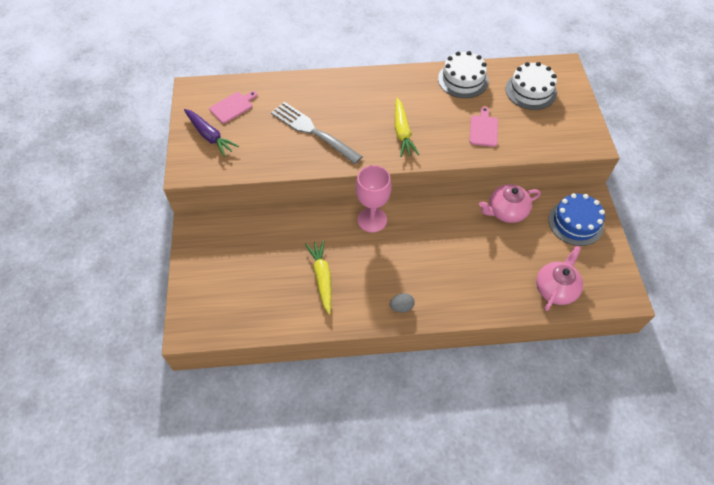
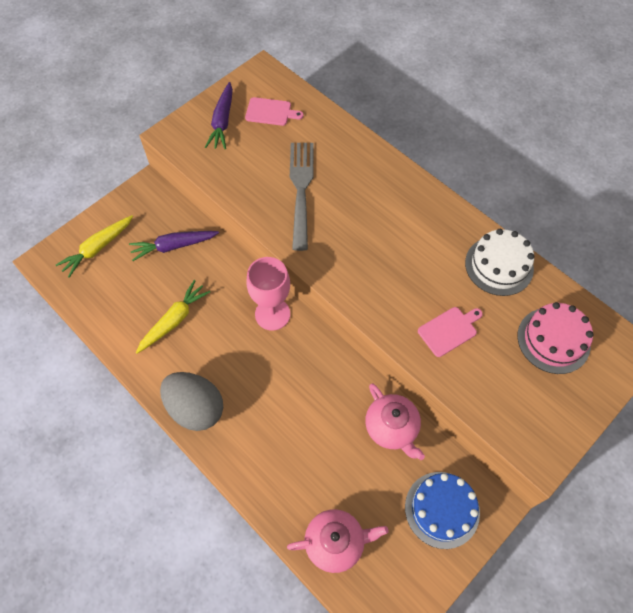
camera: 50 degrees right, 5 degrees up
(262, 241) = (174, 246): none -> purple carrot
(401, 307) = (196, 408): grey egg -> grey egg, size x2.25
(402, 132) = (371, 261): yellow carrot -> yellow carrot (98, 248)
(506, 211) = (392, 428): pink teapot -> pink teapot turned 150 degrees counterclockwise
(530, 91) = (553, 340): white cake -> pink cake

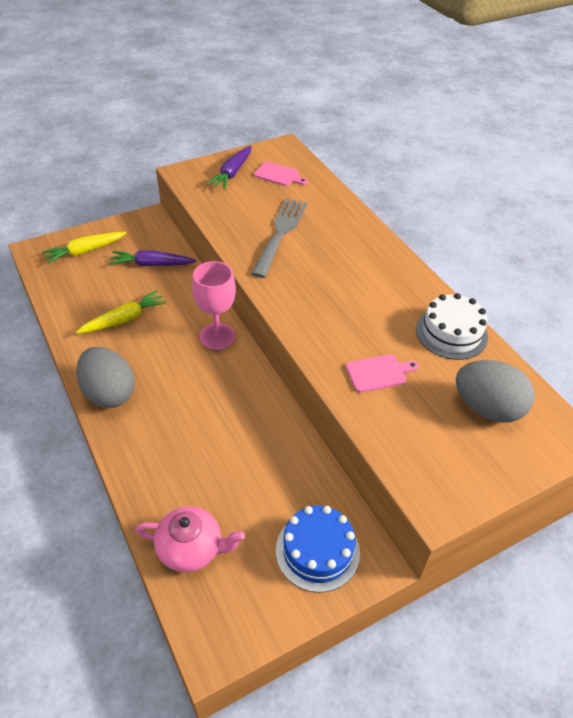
camera: 15 degrees right, 15 degrees down
(392, 428) = (294, 461): pink teapot -> none
(553, 340) = (487, 408): pink cake -> grey egg

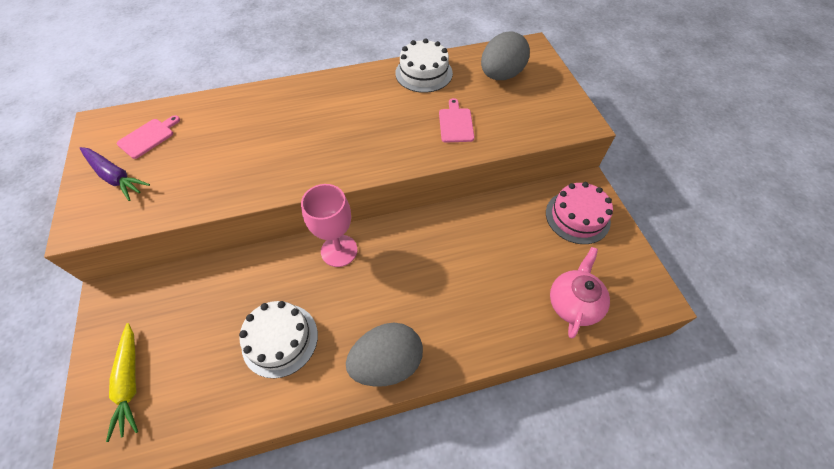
camera: 75 degrees left, 10 degrees up
(124, 319) = (280, 339): yellow carrot -> white cake
(152, 264) = (199, 302): purple carrot -> none
(280, 233) = (250, 153): grey fork -> none
(317, 551) = (577, 217): blue cake -> pink cake

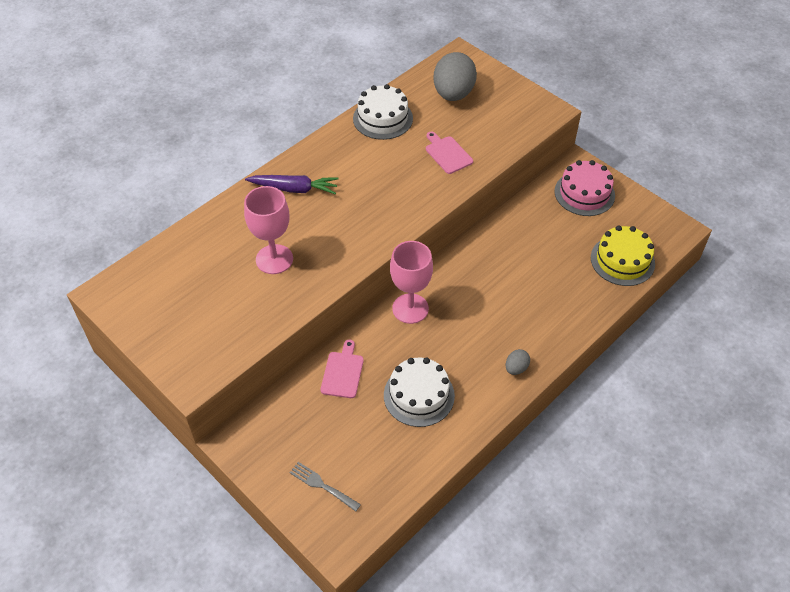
camera: 30 degrees left, 5 degrees down
(115, 177) = (180, 329): purple carrot -> purple carrot (294, 189)
(130, 382) = (322, 485): yellow carrot -> grey fork
(148, 137) = (172, 283): pink cutting board -> pink cutting board (342, 372)
(237, 152) = (274, 259): none -> pink goblet
(387, 363) = (516, 368): grey egg -> grey egg, size x0.44
(573, 303) = (622, 260): pink teapot -> yellow cake

